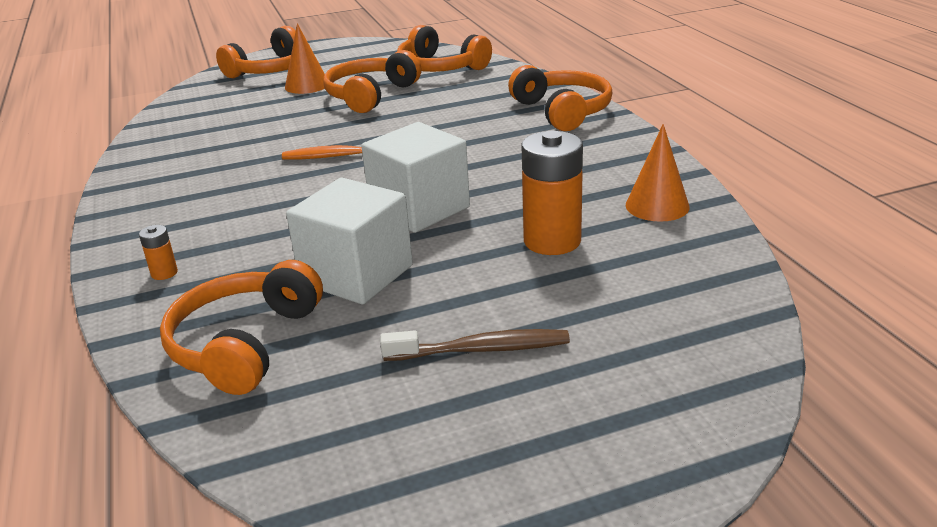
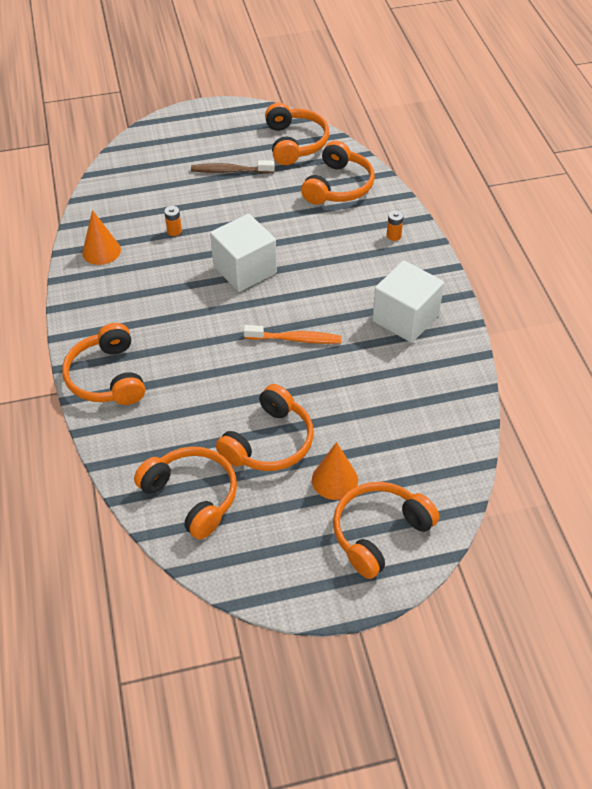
camera: 175 degrees left, 20 degrees up
(334, 434) = (295, 143): none -> orange headphones
(356, 274) = (285, 221): white cube -> white cube (405, 318)
(552, 241) = (174, 231): orange battery -> orange battery, size x0.45

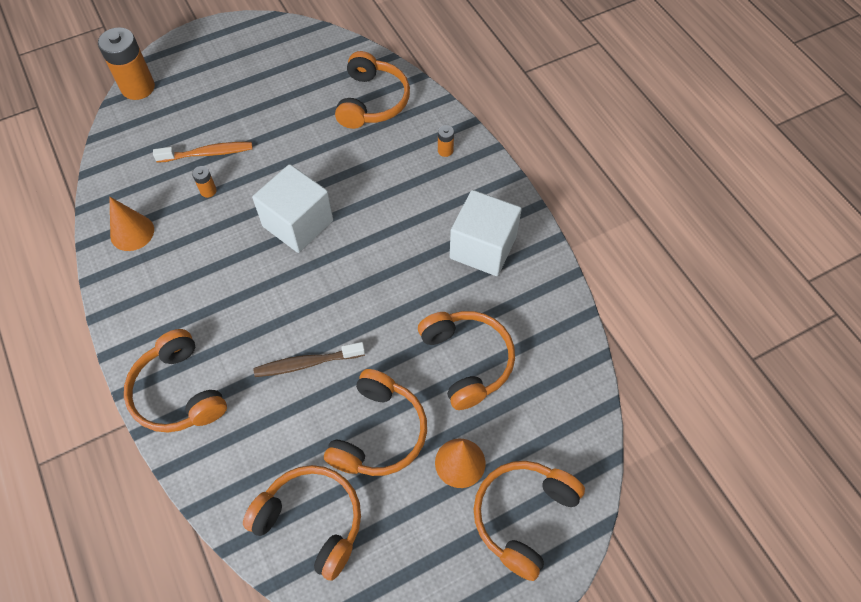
camera: 15 degrees left, 10 degrees up
(136, 142) = (138, 87): none -> orange battery
(230, 171) = (251, 104): brown toothbrush -> brown toothbrush (306, 363)
(295, 143) = (312, 57): orange headphones -> orange headphones (467, 361)
(296, 339) = (374, 298): orange toothbrush -> orange toothbrush (208, 153)

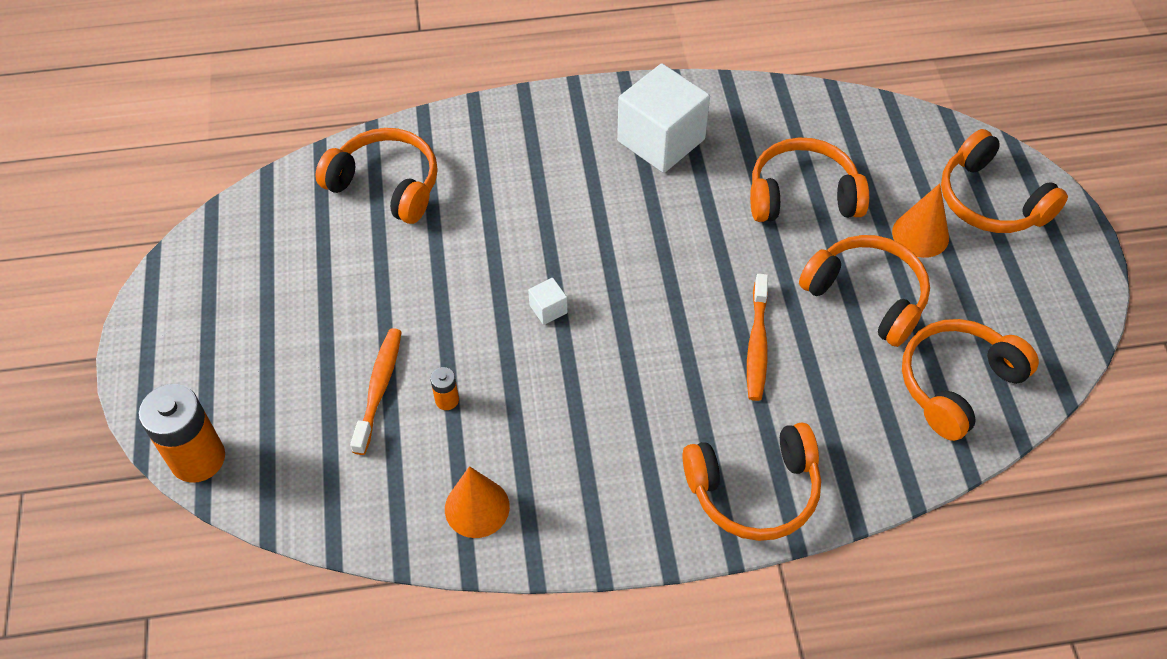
camera: 70 degrees left, 5 degrees down
(298, 223) = (548, 309): white cube -> white cube, size x0.41
(306, 363) = (757, 345): brown toothbrush -> orange toothbrush
(445, 150) = (505, 134): orange battery -> none

